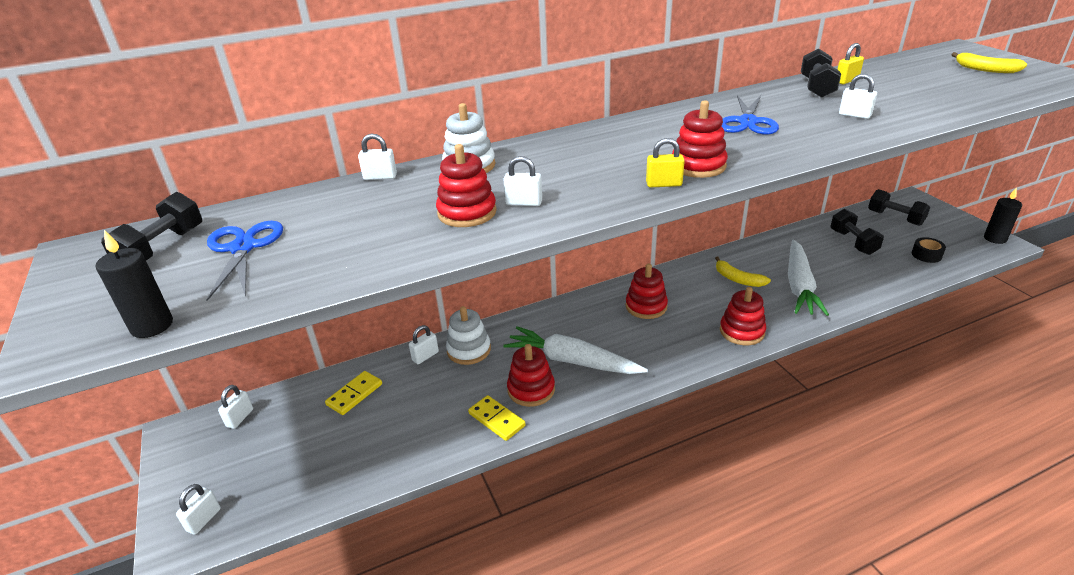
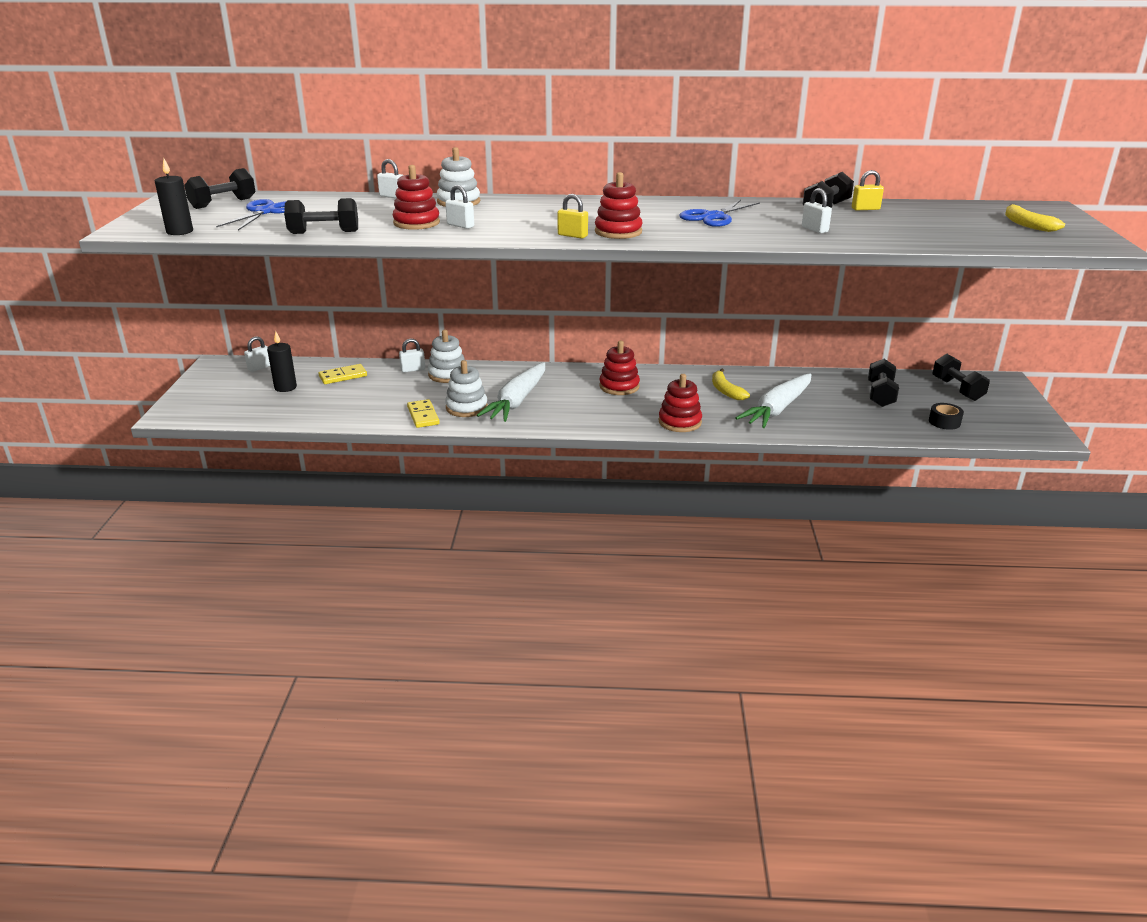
camera: 25 degrees right, 5 degrees down
(204, 519) = (196, 408): white padlock -> none
(372, 264) = (324, 232): none -> black dumbbell
(531, 389) = (466, 407): red stacking toy -> white stacking toy
(572, 361) = (517, 401): white carrot -> white carrot turned 120 degrees counterclockwise
(995, 238) = (1045, 430): black candle -> black candle (285, 387)

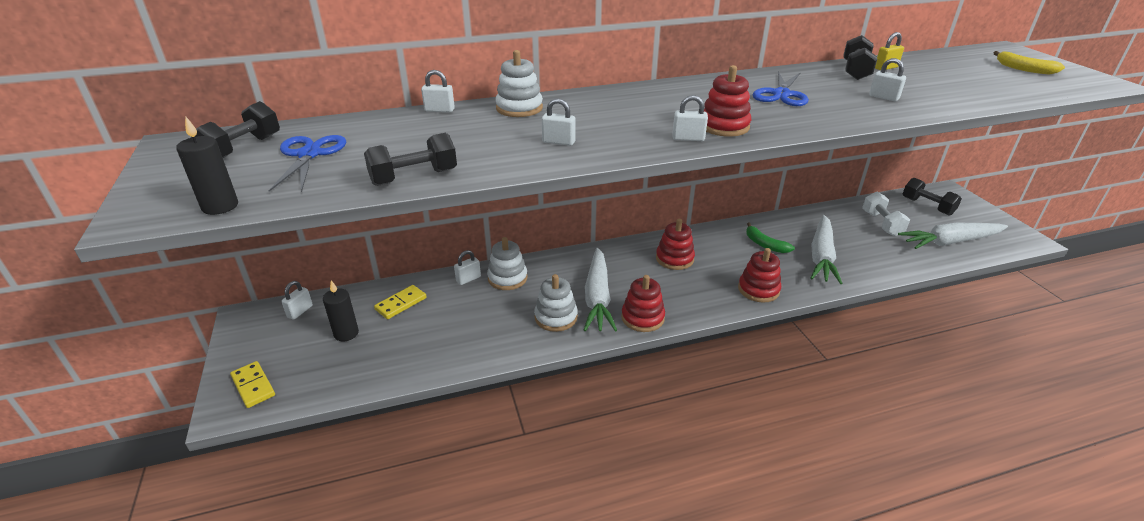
camera: 20 degrees left, 5 degrees up
(416, 223) = (506, 145): red stacking toy -> red stacking toy (642, 318)
(423, 416) = (520, 339): yellow domino -> yellow domino (253, 386)
(572, 235) = (688, 138): yellow padlock -> white padlock
(726, 391) = (765, 244): yellow banana -> green banana
(880, 395) = (881, 224): black dumbbell -> white dumbbell
(944, 422) = (950, 242): black tape -> white carrot

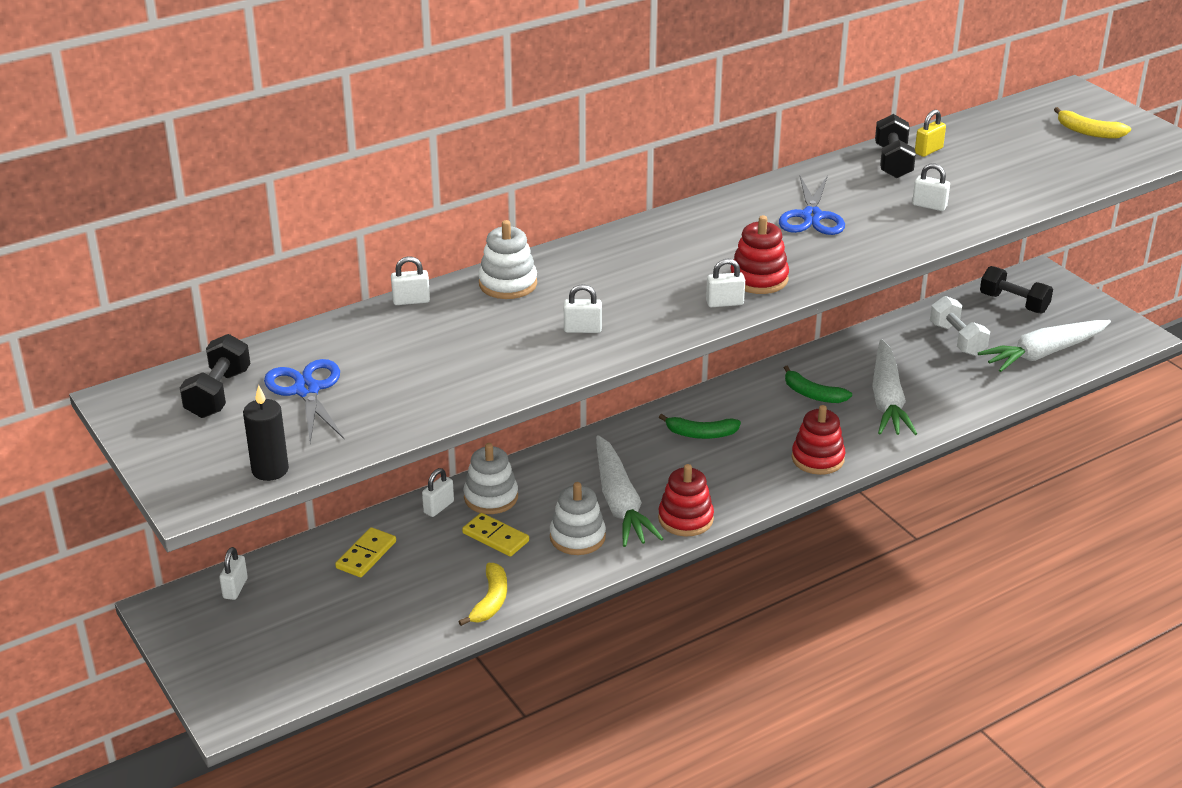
camera: 15 degrees left, 0 degrees up
(253, 386) = (242, 684): yellow domino -> yellow domino (495, 537)
(346, 333) = (318, 604): black candle -> none
(414, 177) = (451, 402): black dumbbell -> none
(469, 355) = (491, 601): none -> yellow banana
(674, 259) = (701, 434): red stacking toy -> green banana

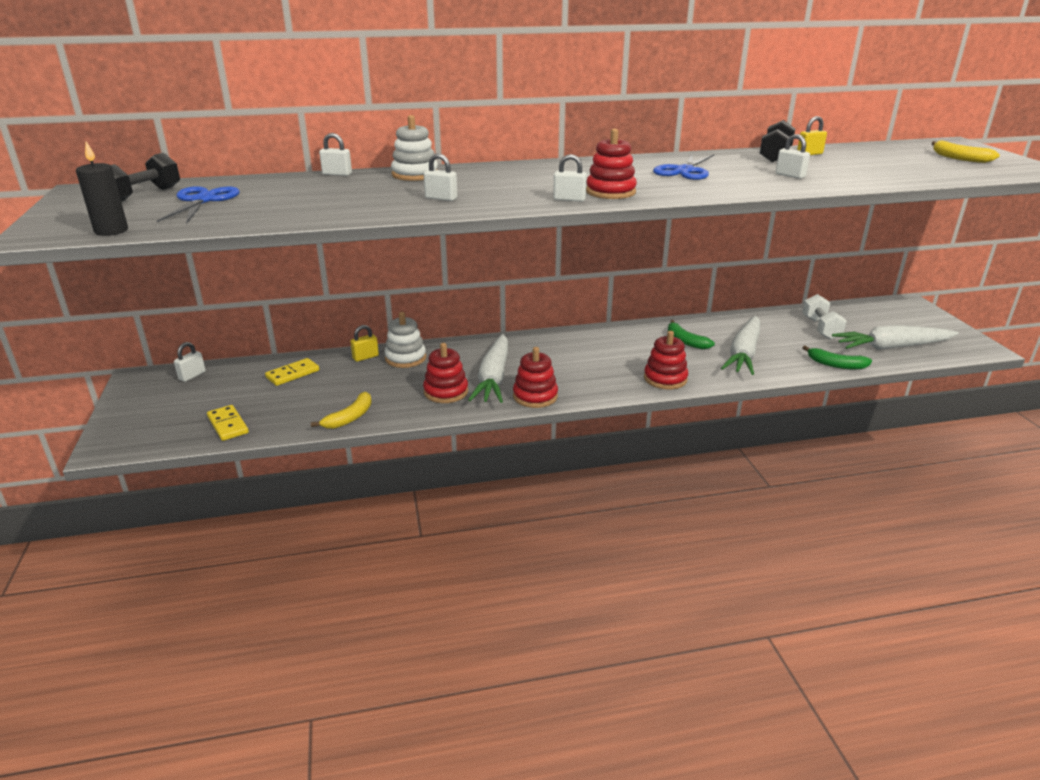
camera: 20 degrees right, 5 degrees down
(438, 507) = (365, 357): white padlock -> yellow padlock
(495, 537) = (388, 381): yellow domino -> yellow domino (228, 425)
(577, 537) = (446, 392): white stacking toy -> red stacking toy
(701, 434) = (584, 349): green banana -> green banana (836, 365)
(1013, 303) = (878, 315): black dumbbell -> none

